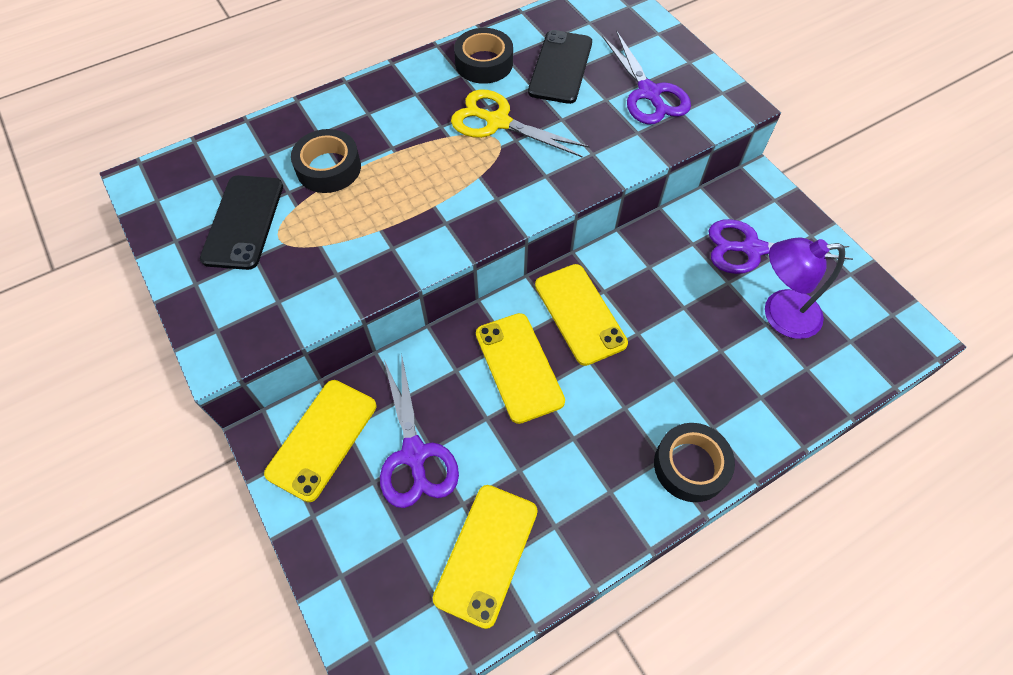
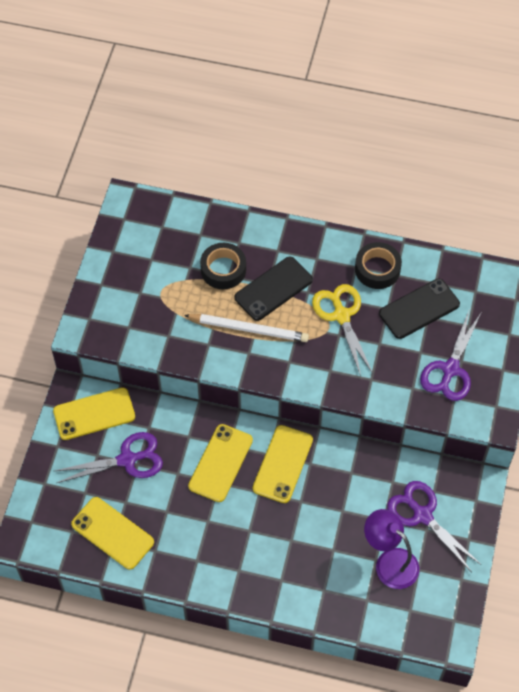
camera: 45 degrees right, 0 degrees up
(243, 222) = (152, 267): black phone -> black phone (273, 289)
(414, 454) = (127, 459): purple scissors -> purple scissors turned 135 degrees counterclockwise
(419, 201) = (248, 329): none -> white pencil
(486, 554) = (112, 533): yellow phone -> yellow phone turned 60 degrees clockwise
(690, 466) = (248, 586): black tape -> none

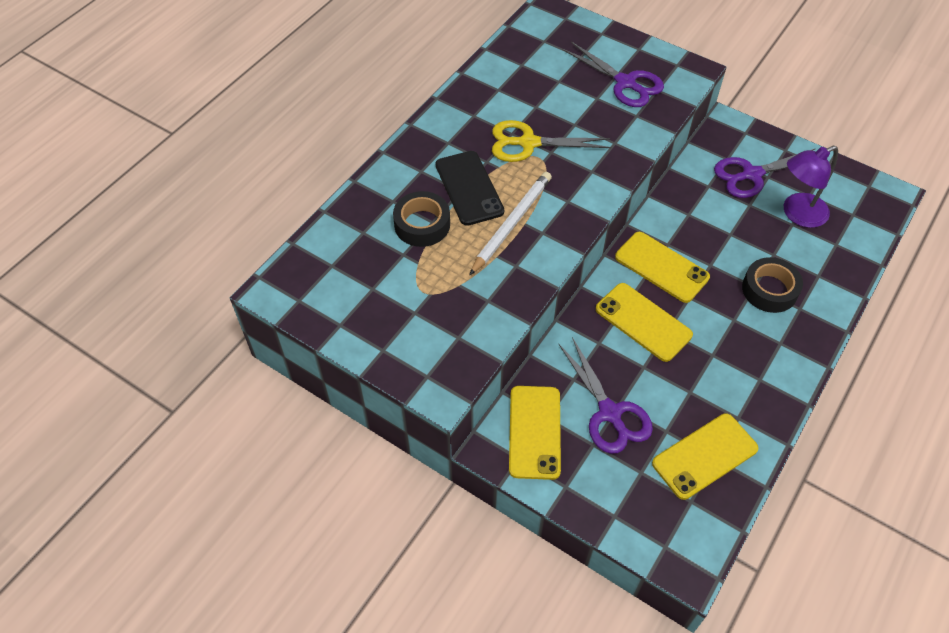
camera: 70 degrees left, 5 degrees down
(127, 459) = (610, 413): purple scissors -> purple scissors turned 150 degrees clockwise
(377, 269) = (485, 100): black tape -> black tape (769, 290)
(419, 309) = (546, 84): black phone -> none

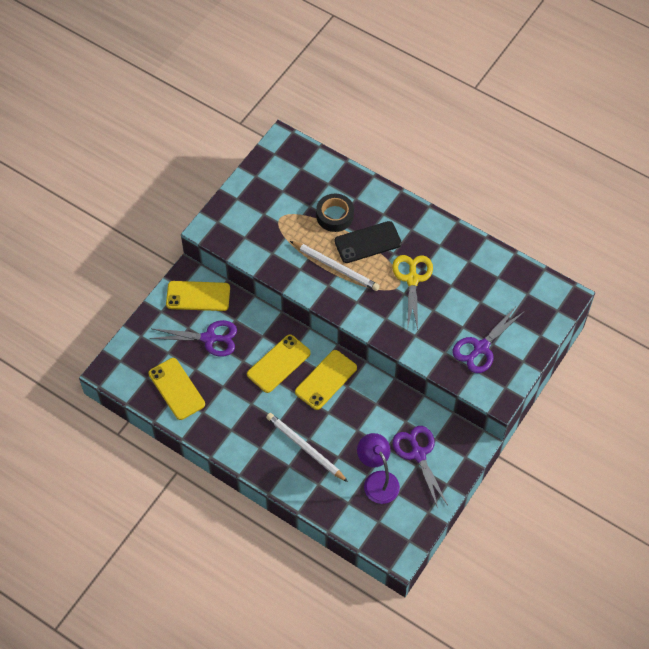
camera: 90 degrees right, 5 degrees up
(610, 413) = (209, 338): purple scissors -> purple scissors turned 150 degrees counterclockwise
(769, 290) = (305, 448): black tape -> white pencil

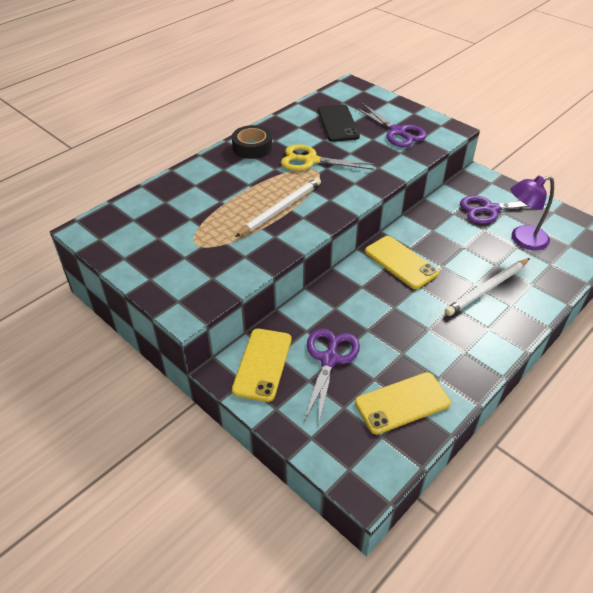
camera: 80 degrees left, 15 degrees down
(278, 364) = (375, 298): yellow phone -> none
(335, 216) = (211, 202): black tape -> black tape (252, 147)
(367, 242) = (255, 183): black phone -> black phone (337, 123)

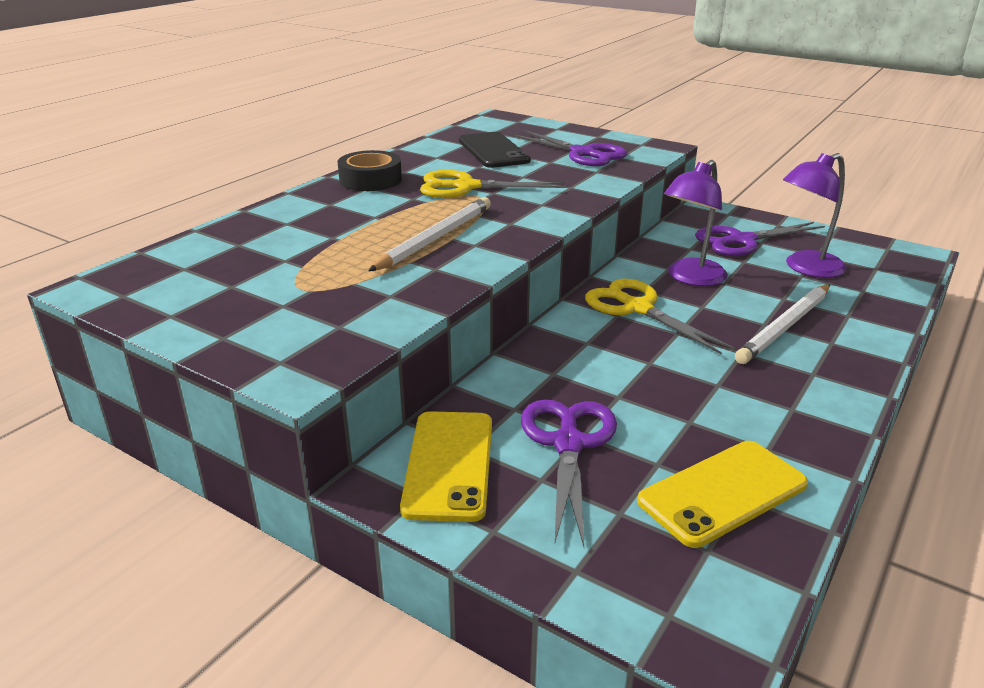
camera: 10 degrees left, 15 degrees down
(400, 262) = (637, 308): yellow phone -> yellow scissors
(443, 240) = (690, 278): none -> purple lamp

